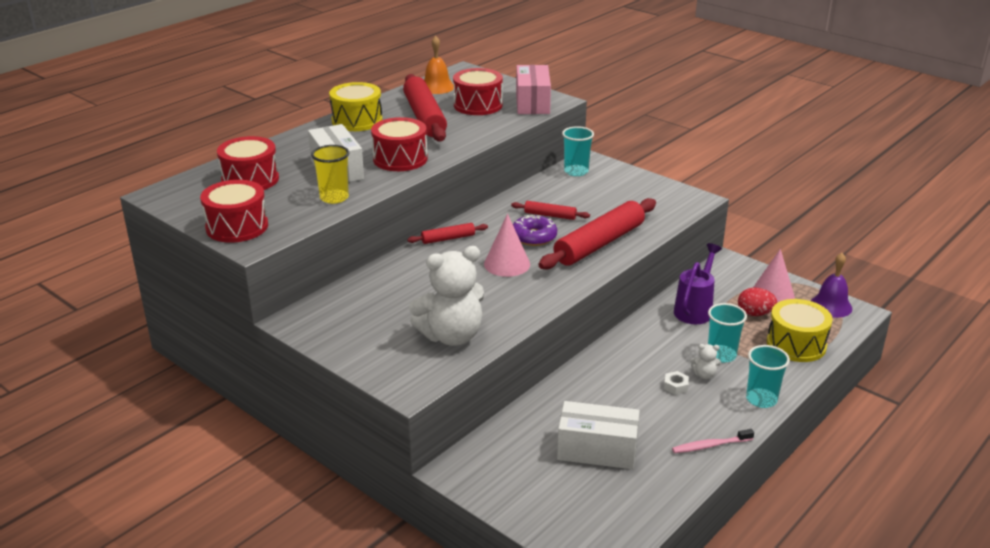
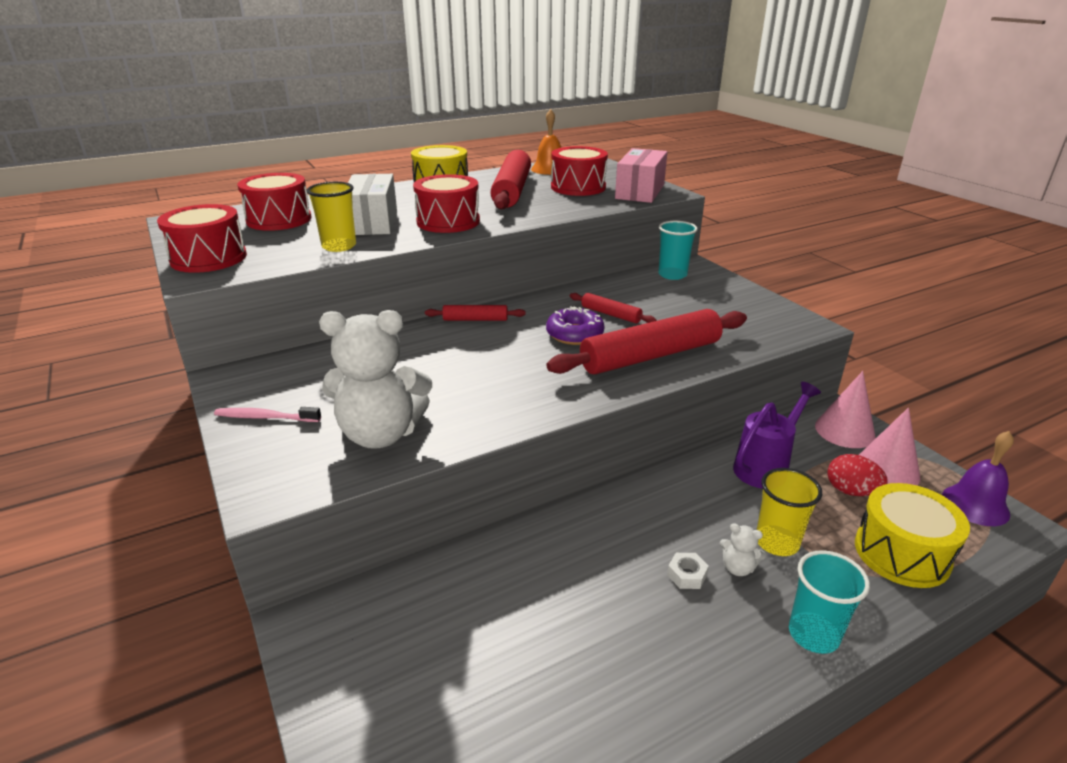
camera: 20 degrees right, 0 degrees up
(507, 264) = (519, 359): pink cone -> pink cone (844, 431)
(597, 450) = (515, 652): white box -> none
(710, 446) = (695, 698): pink toothbrush -> pink toothbrush (265, 417)
(721, 355) = (777, 542): turquoise cup -> yellow cup

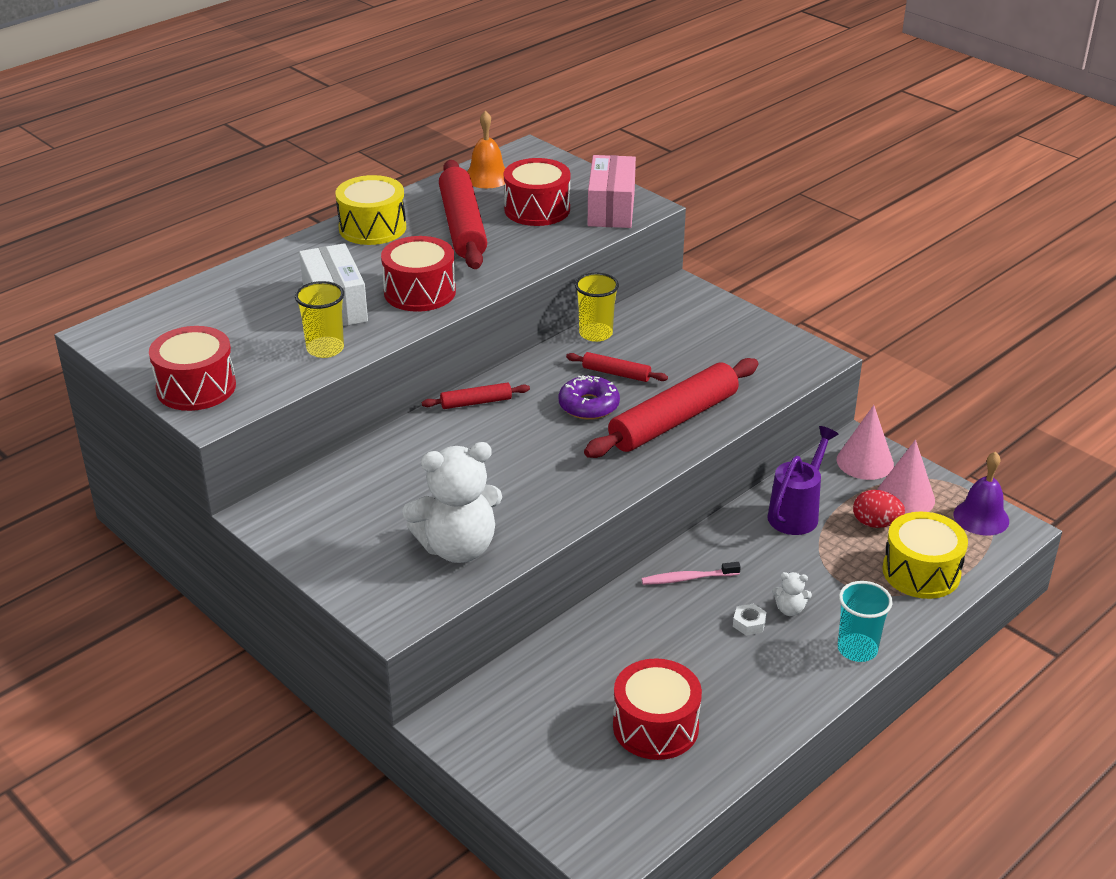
camera: 15 degrees left, 5 degrees up
(265, 417) = (336, 550): pink toothbrush -> pink toothbrush (688, 578)
(279, 219) = (221, 315): red drum -> red drum (655, 726)
(672, 275) = (664, 306): turquoise cup -> none
(777, 542) = (818, 582): yellow cup -> yellow cup (596, 334)

